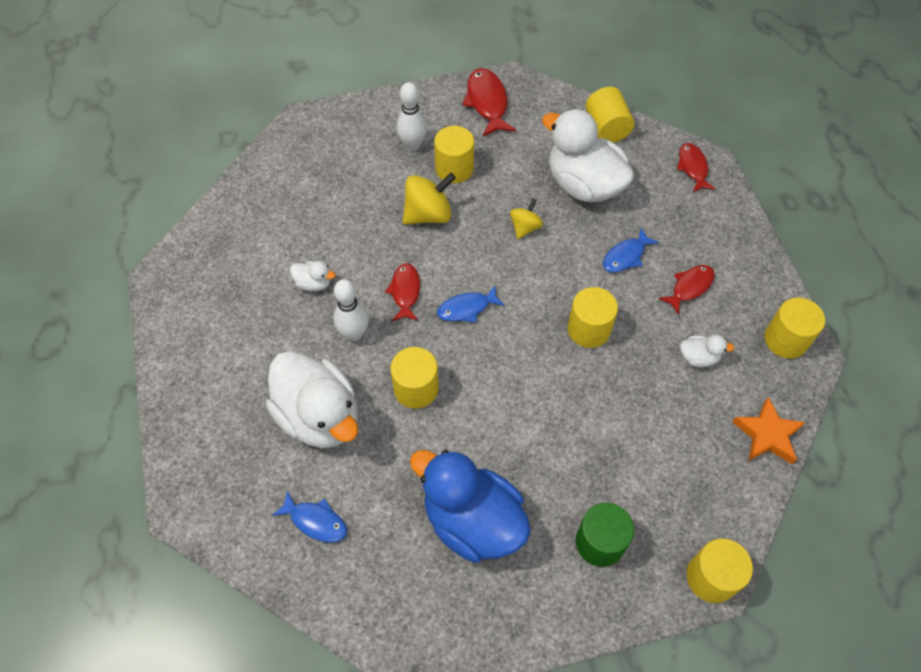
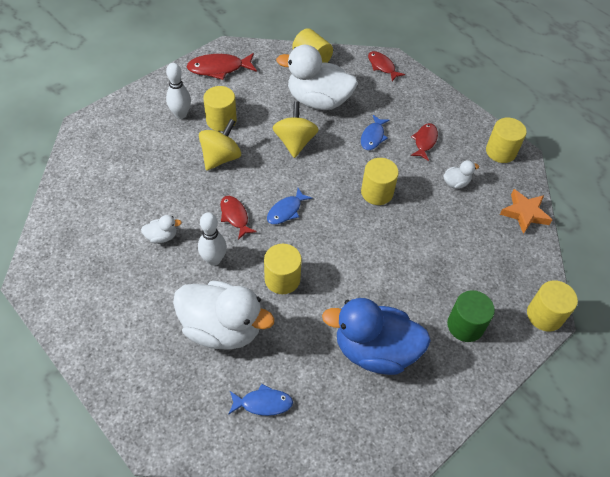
camera: 30 degrees left, 5 degrees down
(487, 102) = (219, 68): red fish -> red fish turned 60 degrees counterclockwise
(525, 227) = (295, 142): yellow spinning top -> yellow spinning top, size x1.66

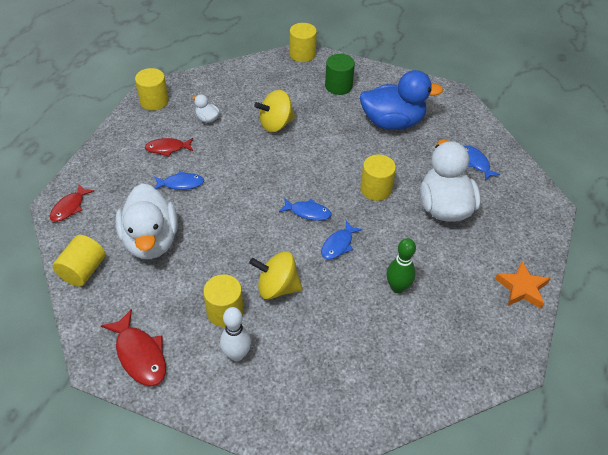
camera: 115 degrees left, 5 degrees down
(162, 237) = (397, 287): white duck -> green bowling pin
(214, 259) = (391, 239): white bowling pin -> none
(235, 216) = (338, 245): red fish -> blue fish
(295, 142) = (221, 237): yellow spinning top -> yellow spinning top (275, 124)
(374, 350) = (392, 122): blue duck -> blue duck turned 75 degrees counterclockwise
(377, 192) = (248, 161): yellow cylinder -> none
(524, 213) = (216, 77): orange star -> orange star (522, 288)

